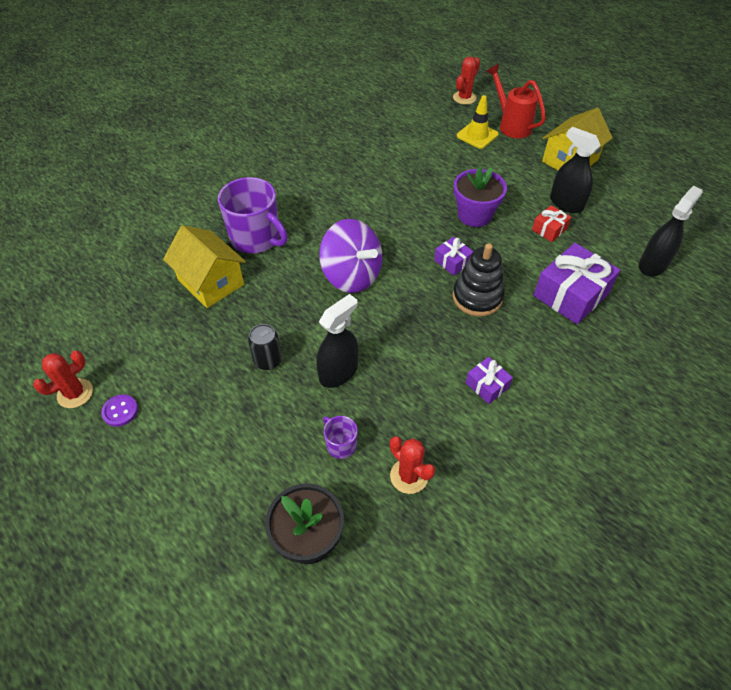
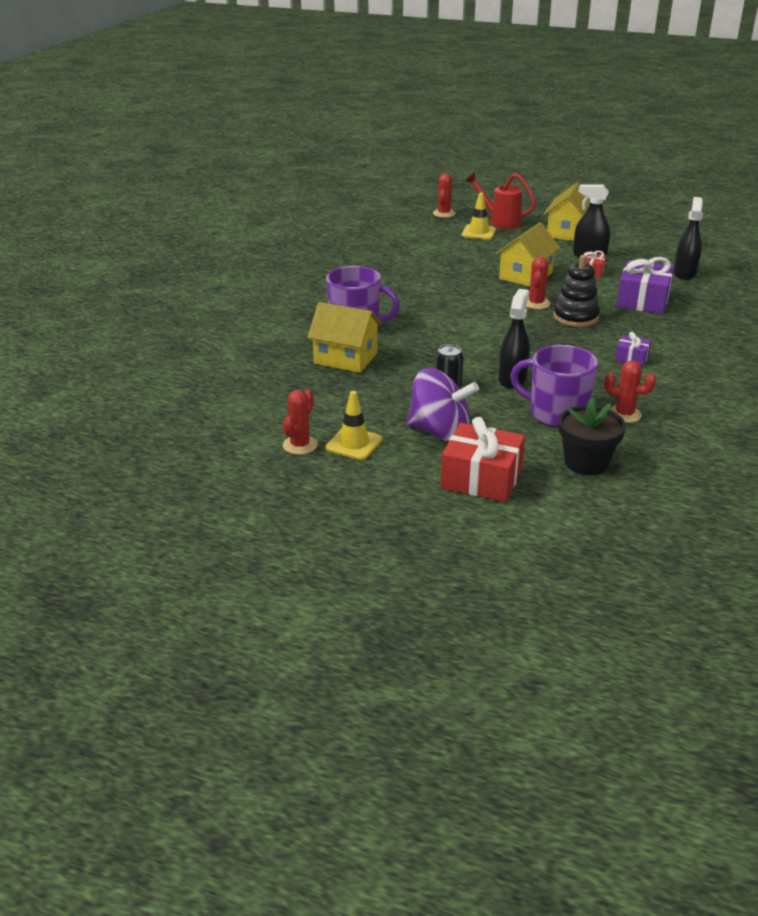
camera: 25 degrees left, 20 degrees down
(120, 411) = (354, 444): purple button -> yellow traffic cone
(189, 517) = (481, 478): none -> red gift
(340, 444) = (556, 413): purple mug -> purple mug, size x2.11
(351, 276) = (463, 328): purple spinning top -> purple spinning top (440, 432)
(452, 262) = (536, 303): purple gift -> red cactus
(474, 215) = (525, 276): purple flower pot -> yellow house

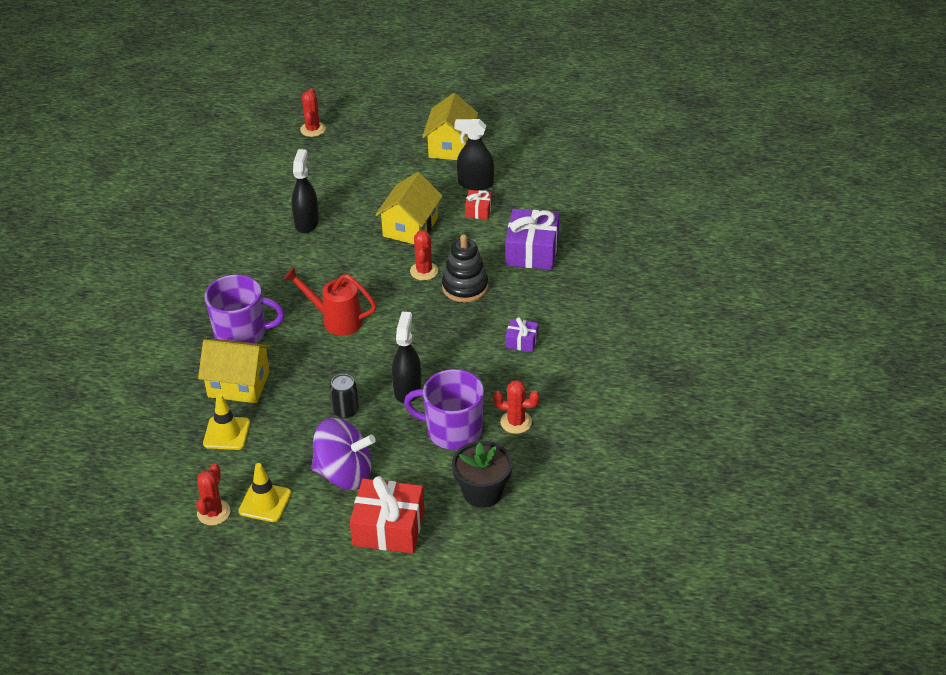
camera: 10 degrees left, 10 degrees up
(478, 232) = (354, 159): yellow traffic cone -> yellow traffic cone (226, 433)
(500, 222) = (376, 136): red watering can -> red watering can (335, 320)
(684, 273) = (574, 200): black spray bottle -> black spray bottle (307, 222)

